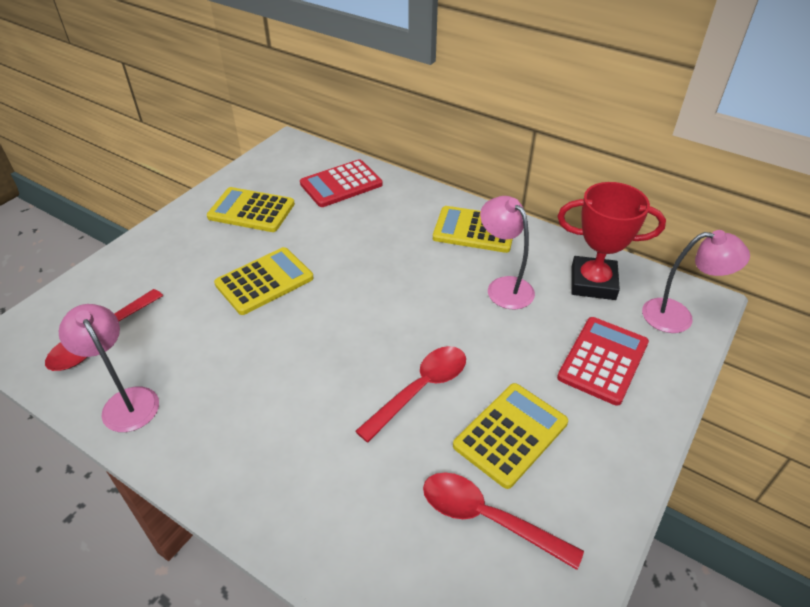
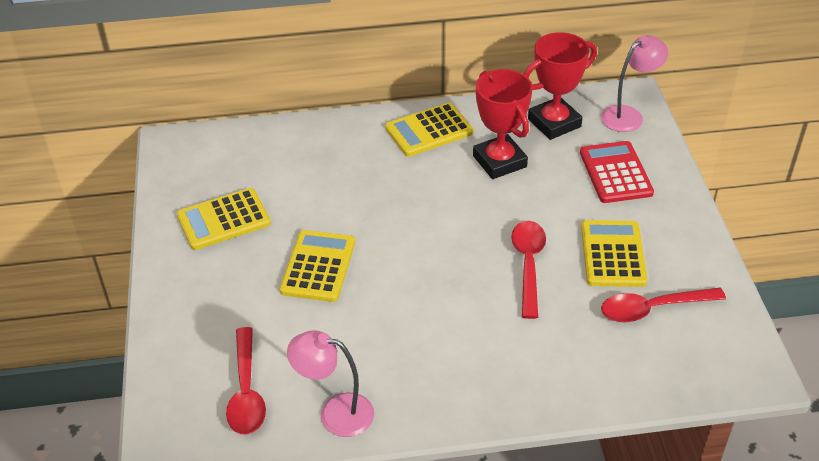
camera: 40 degrees left, 0 degrees up
(341, 184) = (272, 153): red calculator -> none
(503, 287) = (499, 161): pink lamp -> red trophy

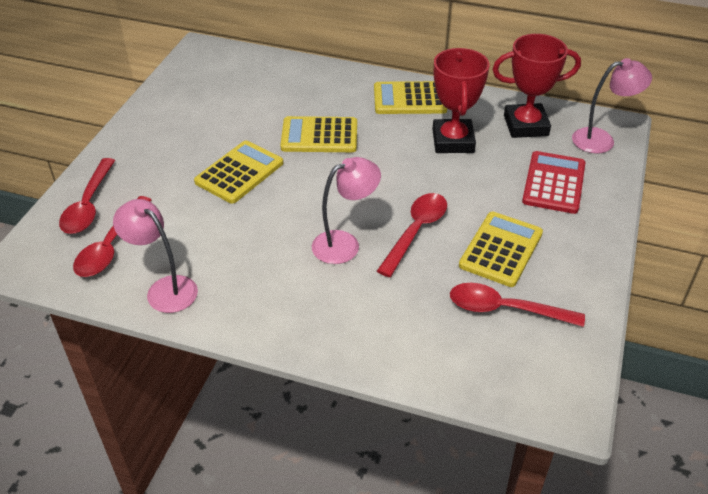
camera: 25 degrees right, 0 degrees up
(187, 358) = (88, 205): none -> red spoon
(223, 219) = (195, 114): yellow calculator -> yellow calculator (319, 136)
(473, 301) = (345, 244): none -> pink lamp

